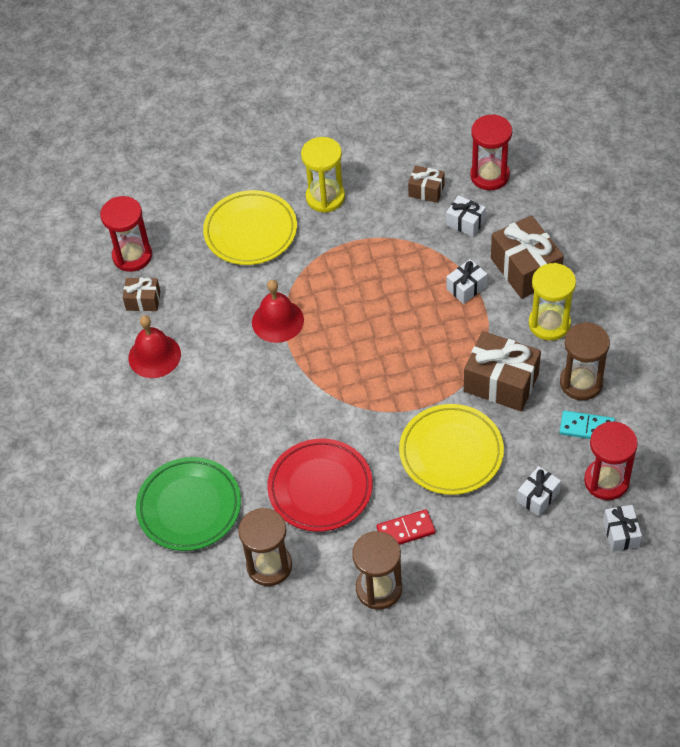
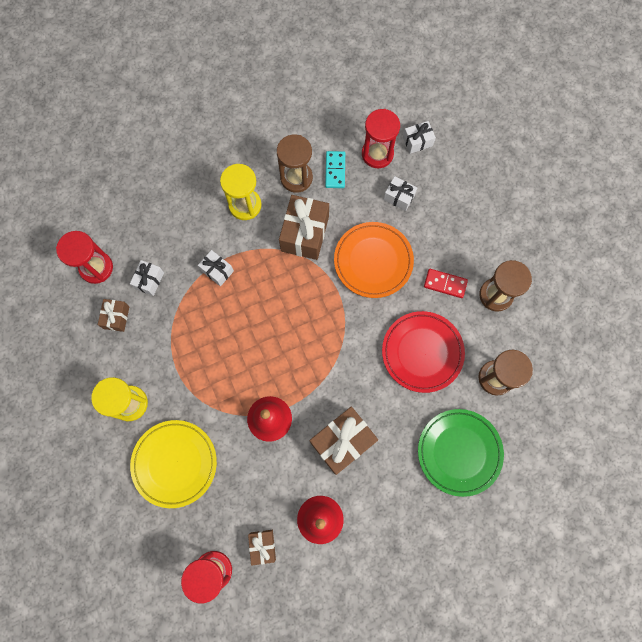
camera: 105 degrees left, 20 degrees up
(406, 530) = (445, 284): red domino -> red domino turned 45 degrees counterclockwise
(451, 452) = (373, 261): yellow plate -> orange plate
(525, 269) = (193, 228): brown gift -> brown gift (342, 441)

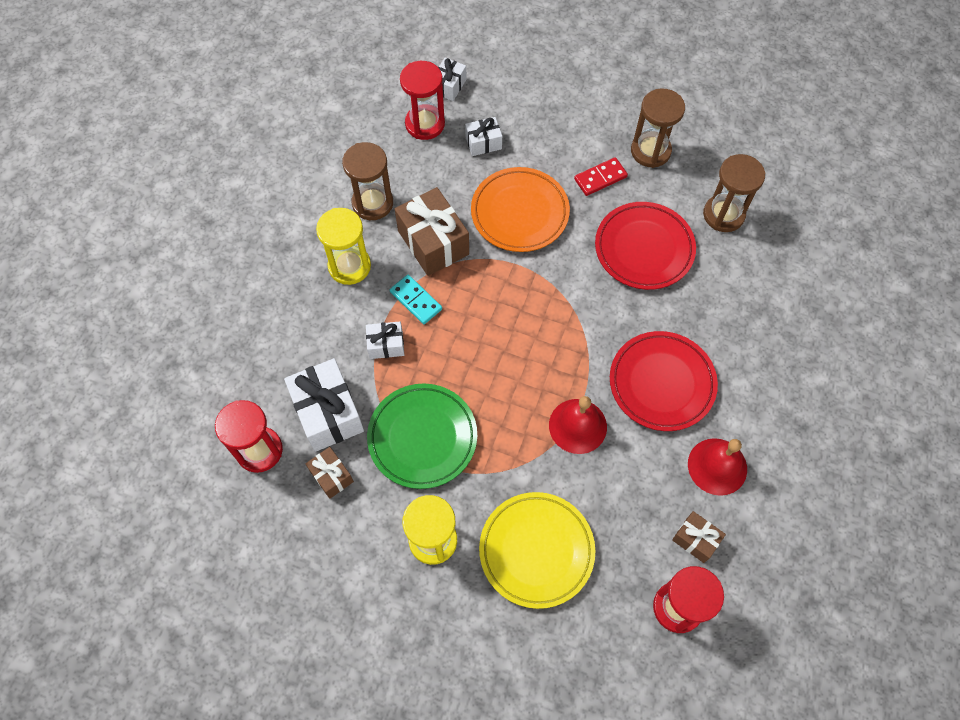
camera: 45 degrees left, 10 degrees down
(149, 280) = (328, 413): white gift -> white gift, size x1.86
(335, 170) = (402, 168): turquoise domino -> turquoise domino (416, 300)
(342, 441) = (661, 383): brown gift -> red plate
(459, 452) = (763, 299): green plate -> green plate (422, 437)

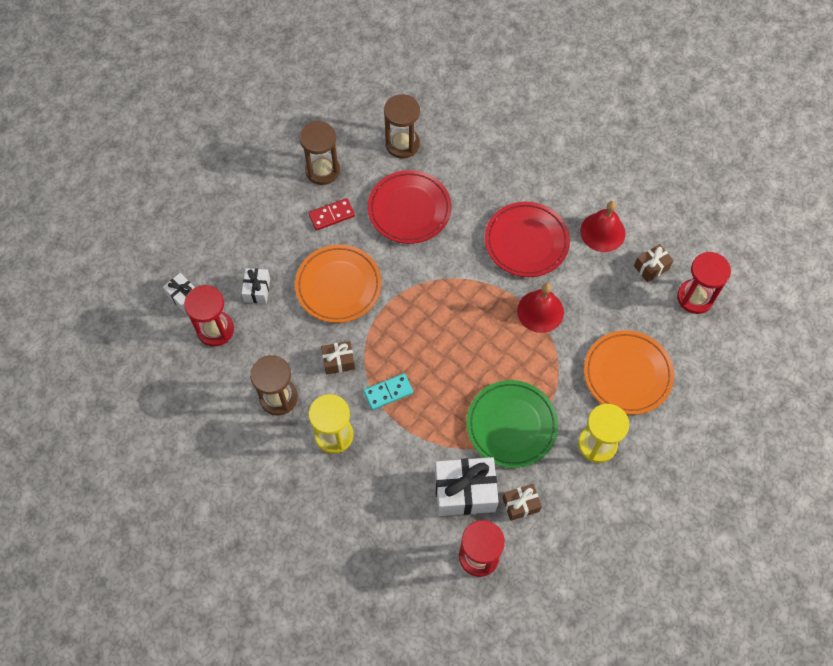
camera: 70 degrees left, 0 degrees up
(386, 345) = (420, 428): white gift -> none
(433, 242) = (338, 361): brown gift -> brown gift, size x0.54
(536, 550) = (627, 374): yellow plate -> orange plate
(600, 178) = (331, 215): red domino -> red domino turned 75 degrees clockwise

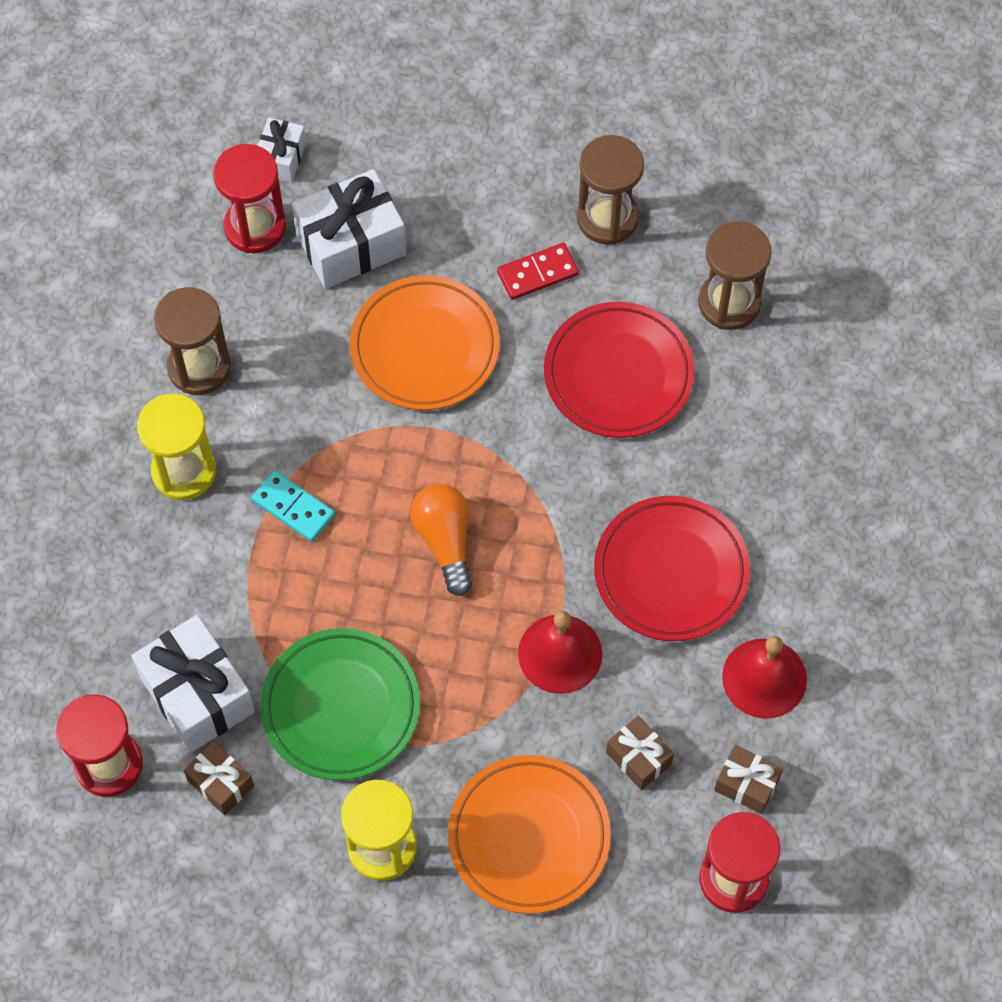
camera: 60 degrees right, 0 degrees up
(257, 290) = (351, 244): white gift -> white gift, size x1.86
(331, 215) = (537, 273): red domino -> red domino turned 60 degrees counterclockwise
(338, 361) = (303, 414): brown gift -> brown gift (638, 758)
(450, 331) = (445, 541): none -> orange light bulb

